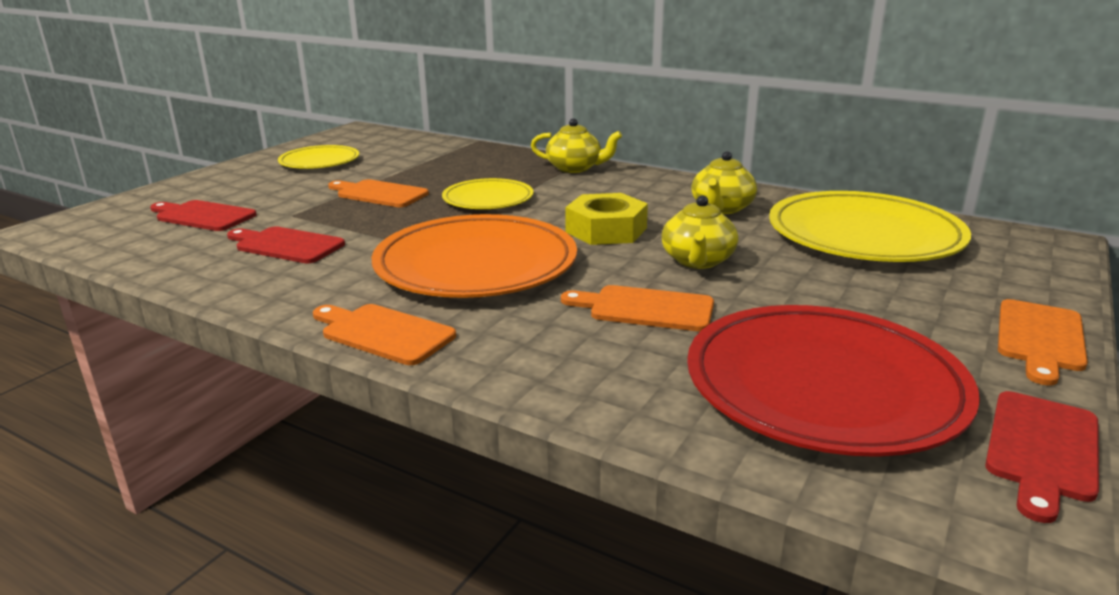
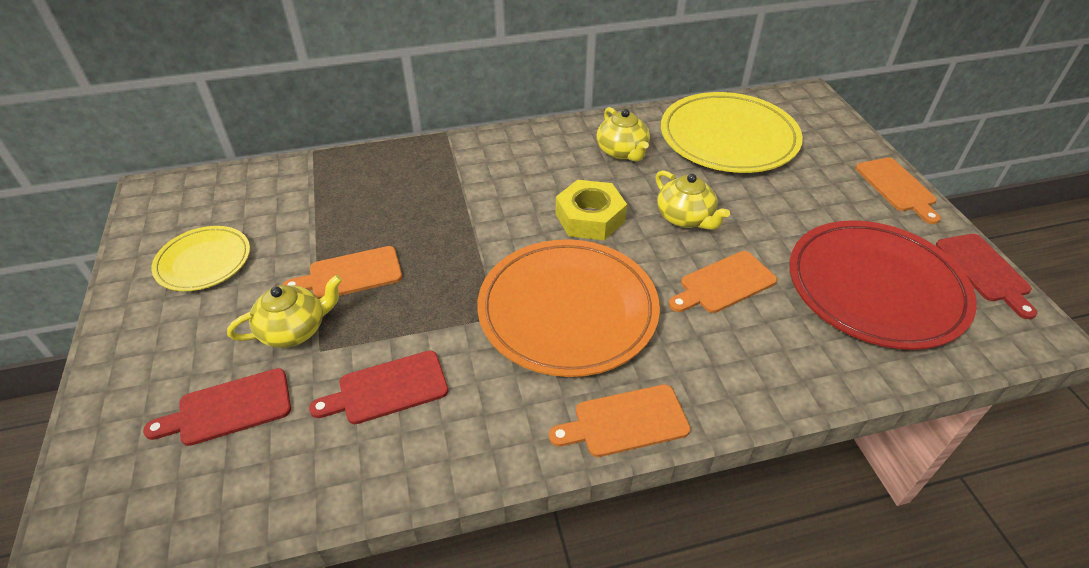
camera: 45 degrees left, 20 degrees up
(488, 199) = (453, 229): yellow plate -> none
(575, 168) = (457, 152): yellow teapot -> yellow teapot (295, 329)

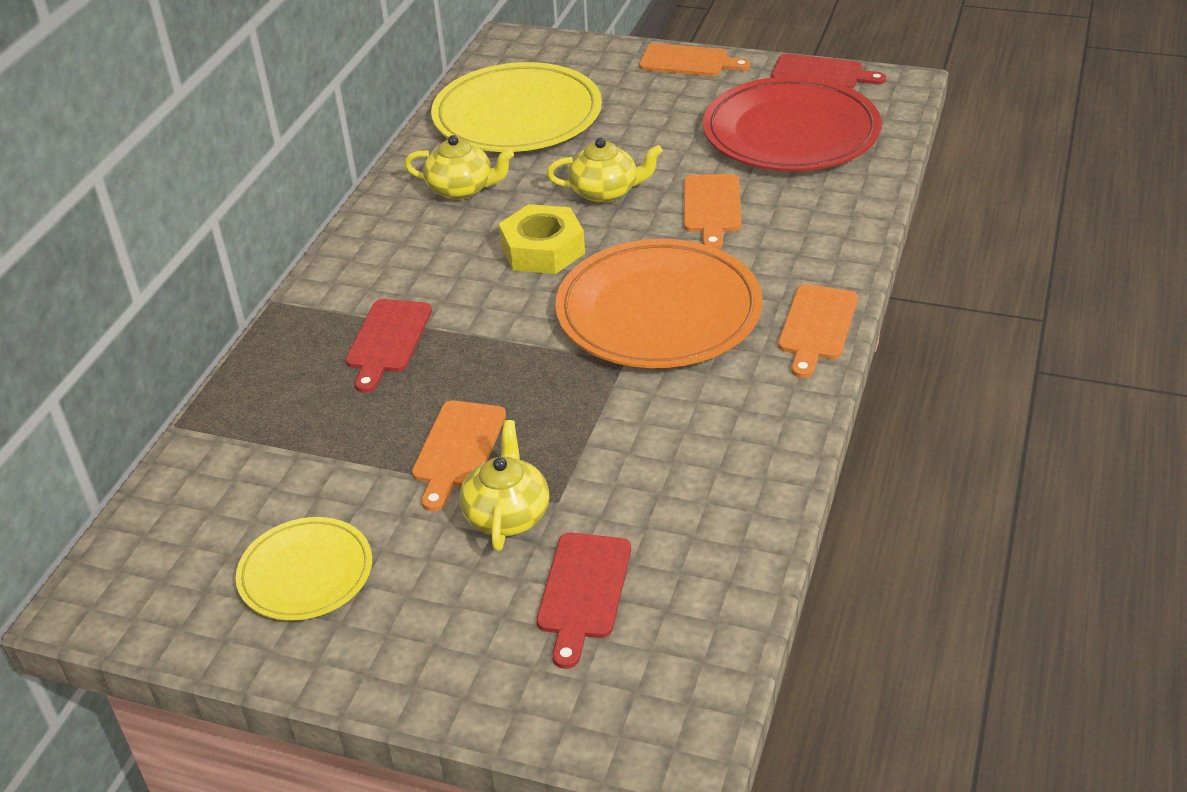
camera: 55 degrees left, 5 degrees down
(387, 389) = (655, 464): red cutting board -> red cutting board (387, 340)

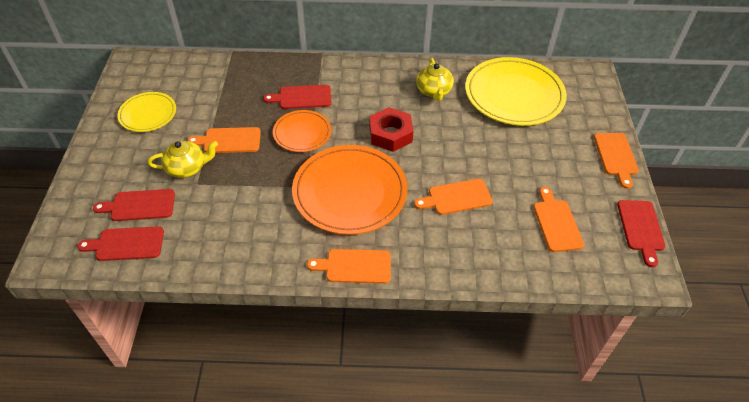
camera: 70 degrees right, 10 degrees up
(487, 350) = (302, 133): none -> orange plate
(543, 250) = (390, 134): yellow nut -> red nut
(605, 192) = (454, 147): yellow teapot -> none
(680, 613) = (126, 244): none -> red cutting board
(791, 133) = (556, 223): red plate -> orange cutting board

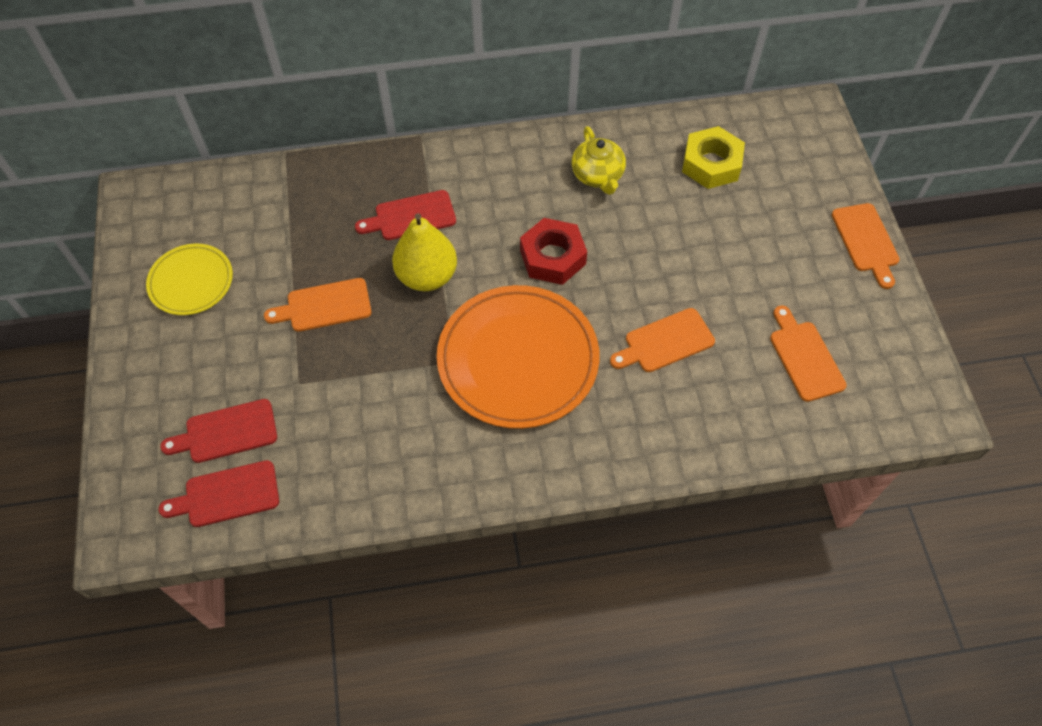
camera: 10 degrees left, 10 degrees up
(187, 168) = (277, 360): yellow teapot -> none
(302, 133) = (427, 276): orange plate -> yellow pear
(354, 266) = (551, 470): orange cutting board -> none
(514, 95) = (711, 164): yellow plate -> yellow nut
(641, 228) = (915, 346): red cutting board -> none

